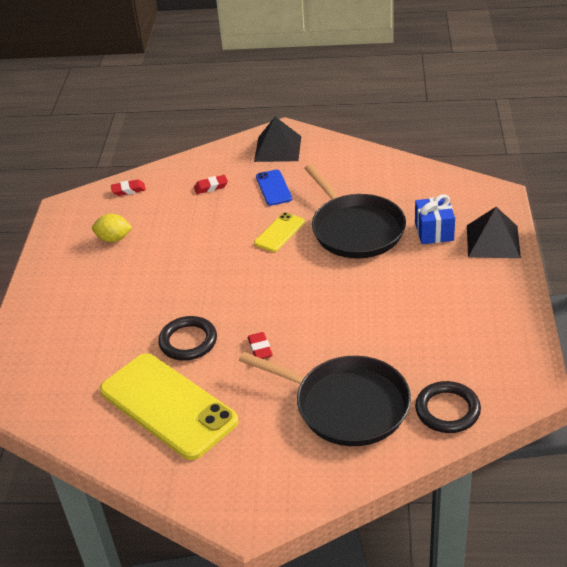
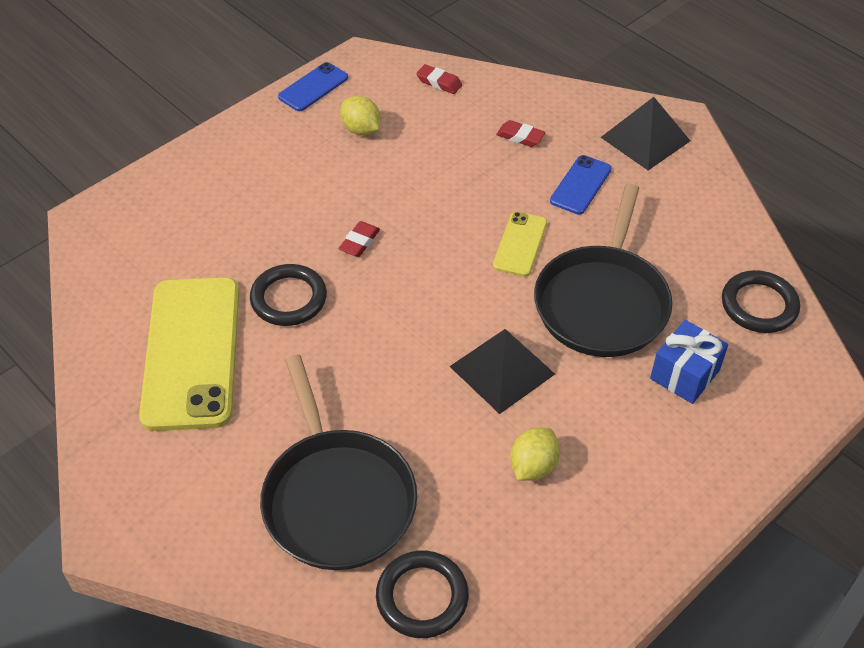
camera: 40 degrees right, 10 degrees up
(53, 237) = (313, 87): none -> blue phone
(260, 348) = (339, 363): red eraser -> red eraser (359, 242)
(279, 232) = (520, 244): yellow phone -> yellow phone turned 60 degrees counterclockwise
(420, 318) = (533, 466): none -> yellow lemon
(427, 182) = (759, 305): none -> black ring
(493, 241) = (737, 442): black pyramid -> black pyramid (502, 370)

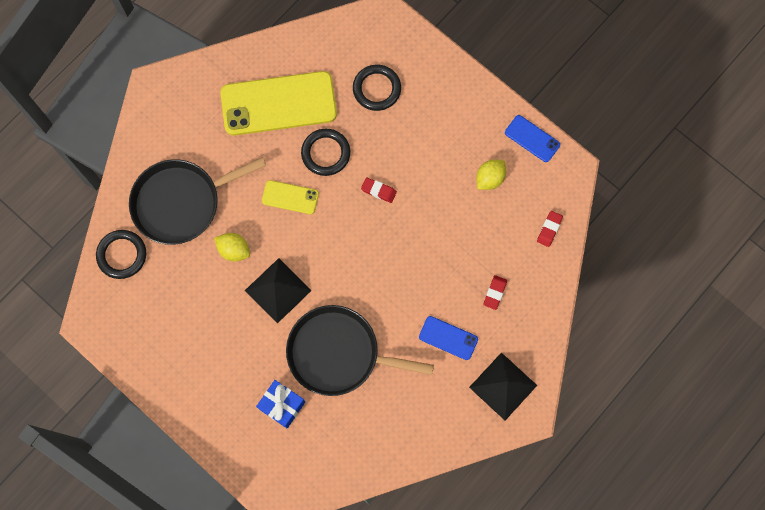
camera: 85 degrees right, 25 degrees up
(520, 244) = (386, 297): yellow phone -> yellow phone (290, 197)
(533, 466) = (208, 311): yellow lemon -> yellow lemon (234, 250)
(759, 305) = (344, 459): black ring -> black ring (376, 89)

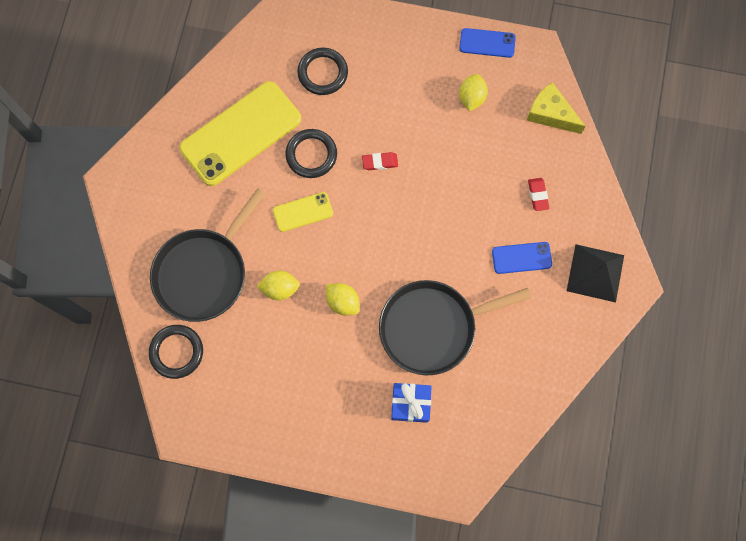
camera: 30 degrees left, 0 degrees up
(278, 290) = (343, 302): black pyramid -> yellow lemon
(549, 229) = (550, 114): red eraser -> yellow cheese

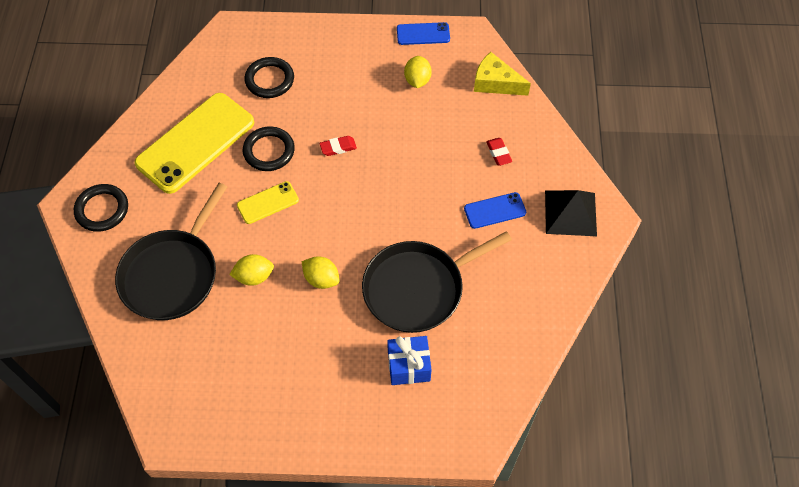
camera: 10 degrees left, 15 degrees down
(177, 352) = (152, 355): black ring -> black ring (102, 210)

